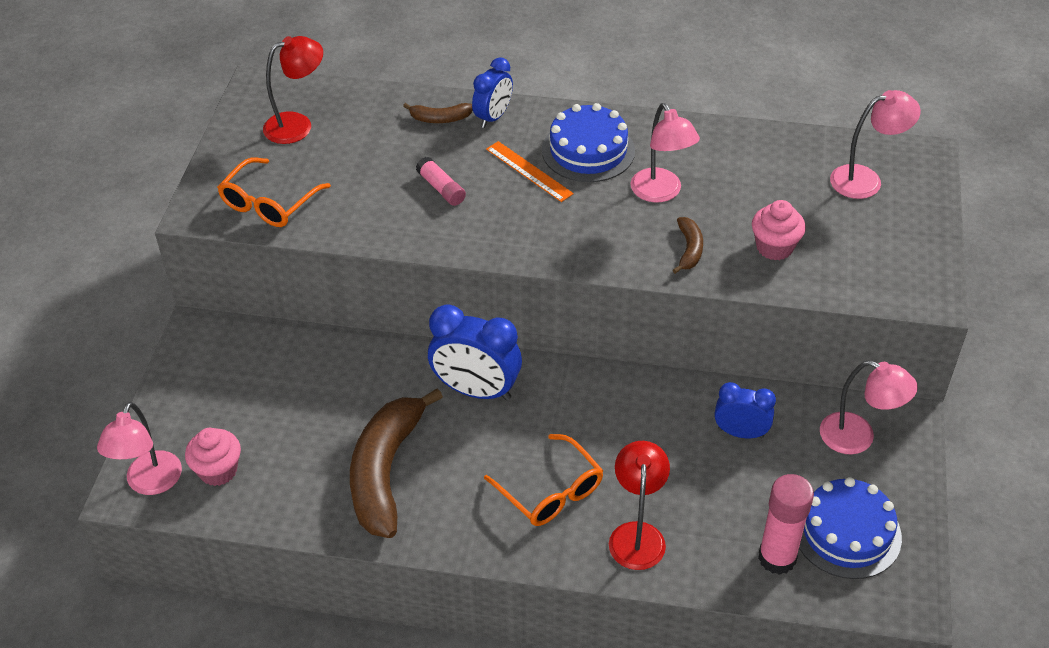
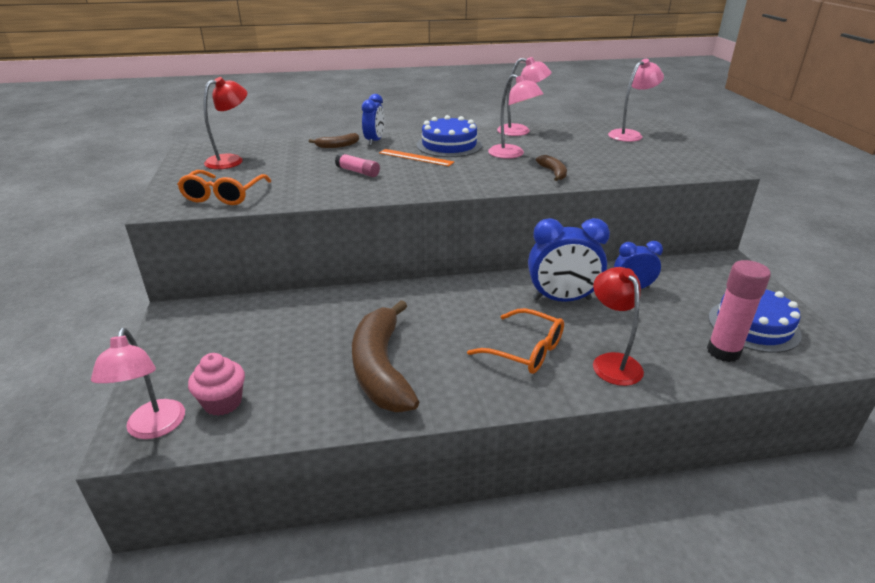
camera: 20 degrees left, 15 degrees down
(476, 390) = (426, 303): blue clock -> blue clock (562, 299)
(774, 247) = (606, 164): pink cupcake -> none
(858, 438) = (708, 275): pink lamp -> pink lamp (520, 131)

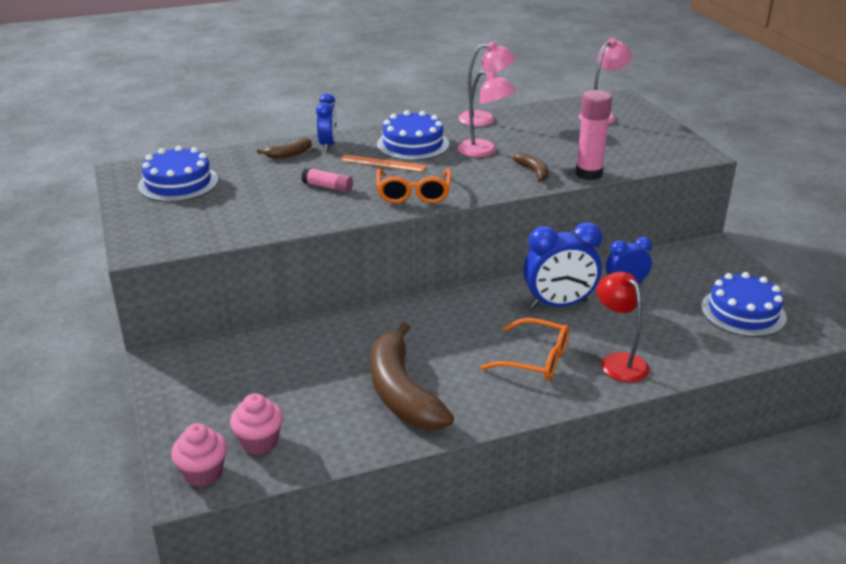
camera: 10 degrees left, 0 degrees up
(153, 428) = (203, 473): pink lamp -> pink cupcake
(224, 195) = (196, 228): orange glasses -> orange glasses (413, 193)
(231, 160) = (178, 183): red lamp -> blue cake
(723, 352) = (718, 340): pink glue stick -> pink glue stick (589, 174)

